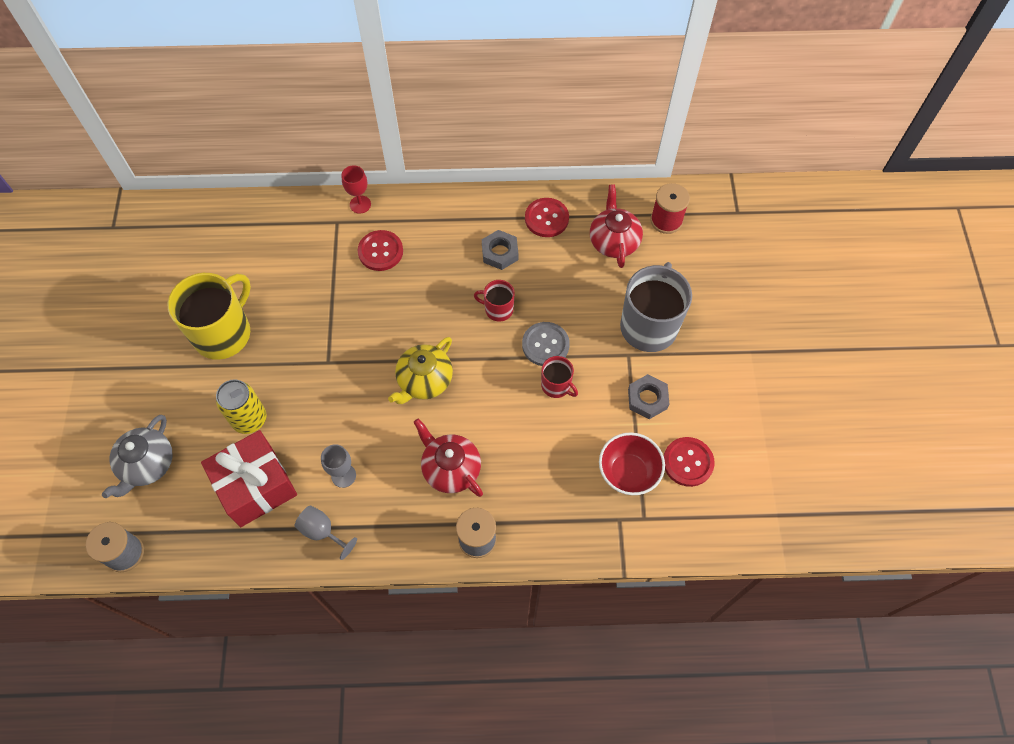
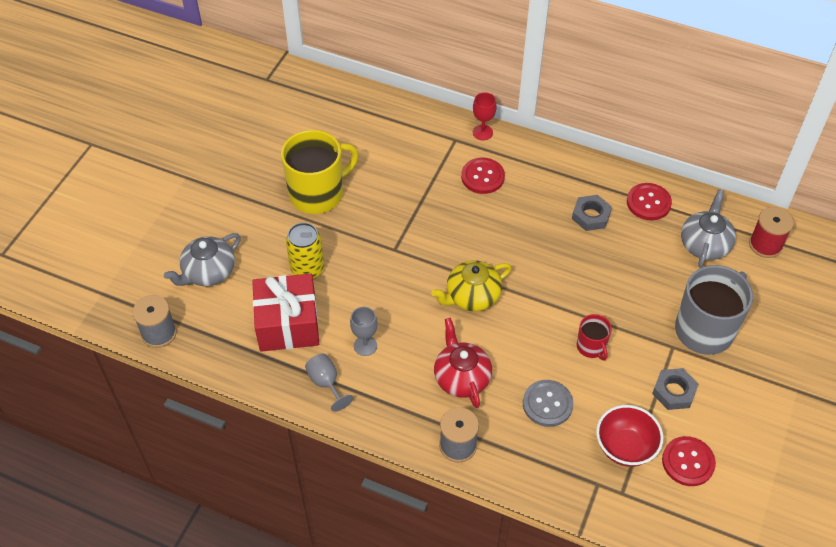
camera: 25 degrees right, 10 degrees down
(498, 309) = (567, 262): red mug -> none
(545, 345) = (597, 308): grey button -> grey button (547, 404)
(613, 241) = (704, 244): red teapot -> grey teapot

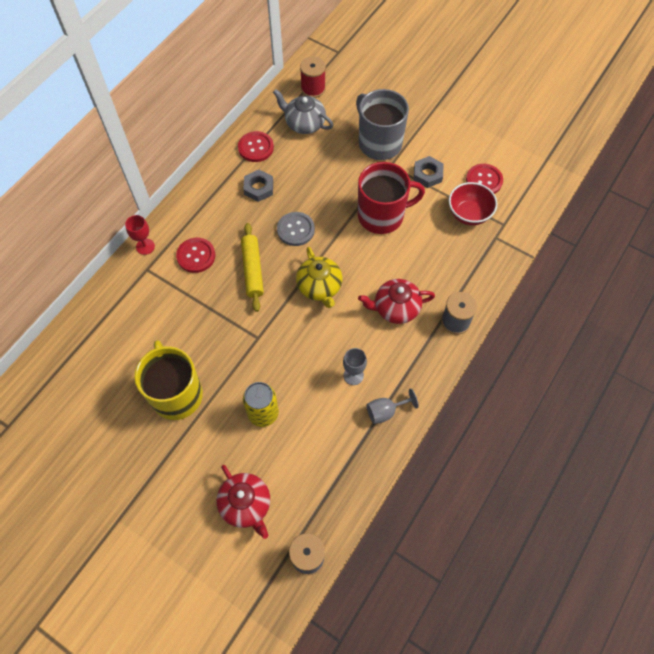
camera: 80 degrees left, 10 degrees up
(208, 272) = (246, 505): grey teapot -> red teapot
(288, 324) = (319, 437): red gift -> none
(478, 230) = (252, 270): none -> yellow rolling pin
(547, 404) = (427, 254): grey button -> grey button (295, 230)
(591, 347) = (382, 215): red mug -> red mug, size x2.03

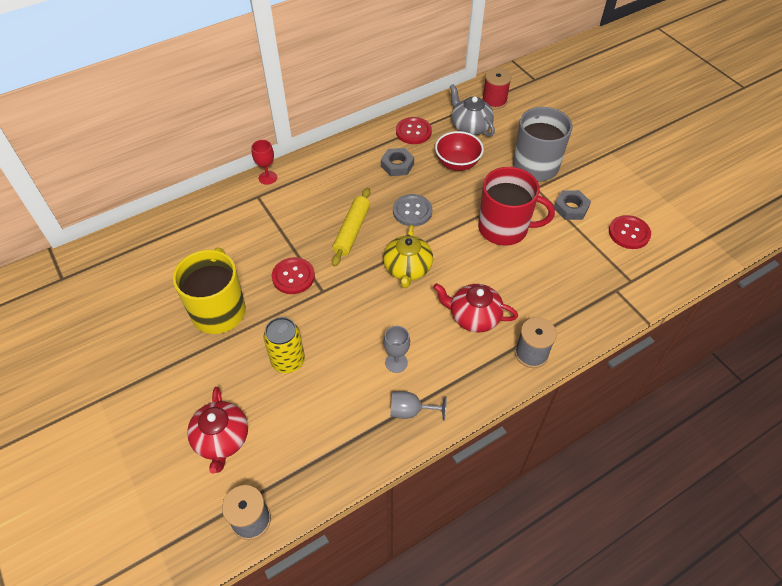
camera: 25 degrees right, 10 degrees down
(196, 256) = (307, 201): red button -> red button (293, 277)
(469, 214) = (597, 258): red bowl -> red bowl (457, 163)

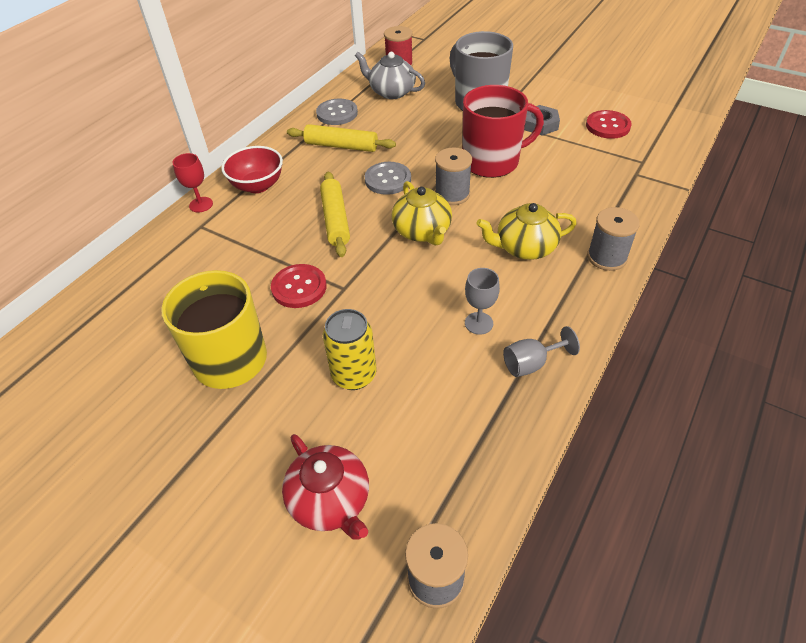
camera: 25 degrees left, 5 degrees down
(397, 165) = (341, 146): grey nut -> yellow rolling pin
(413, 132) = (337, 113): red button -> grey button
(452, 245) = (452, 194): none -> grey spool
(457, 163) = (402, 125): red bowl -> red bowl (257, 186)
(474, 317) = (524, 248): red teapot -> yellow teapot

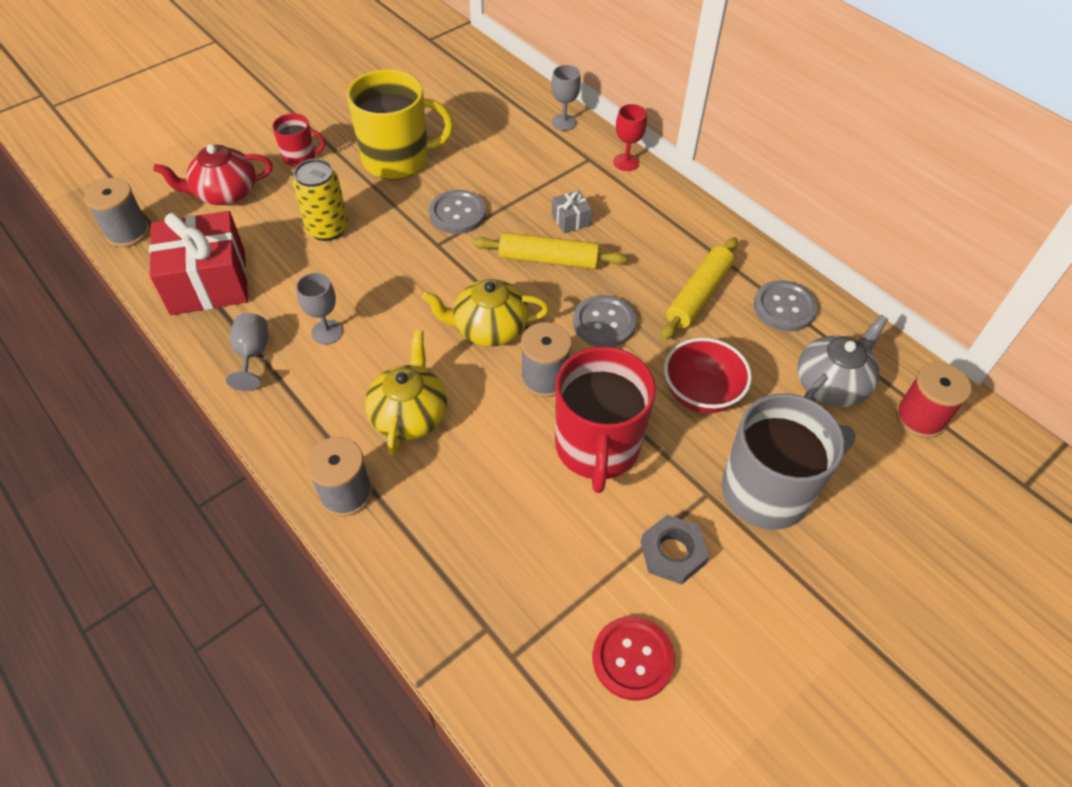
camera: 105 degrees right, 5 degrees up
(148, 253) = (564, 122): none -> grey goblet
(244, 451) = (300, 157): none -> red mug
(257, 186) = (642, 208): red bowl -> red bowl (700, 394)
(284, 219) = (570, 220): none -> grey gift
(299, 287) = (457, 213): red button -> grey button
(469, 444) = (208, 282): none -> red gift

